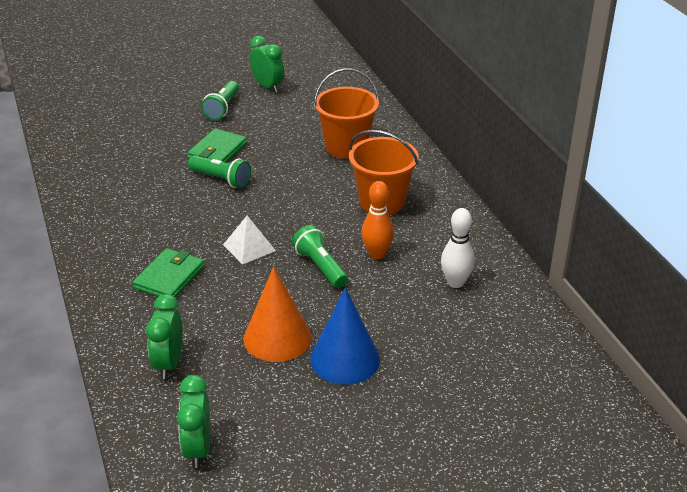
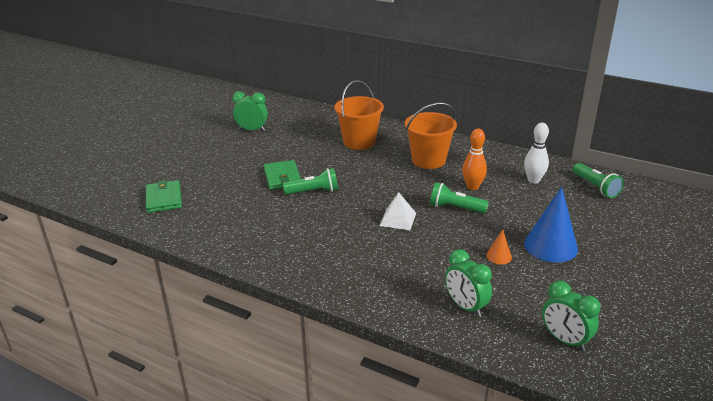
camera: 40 degrees left, 5 degrees down
(169, 277) = (379, 261): green wallet -> green wallet (164, 199)
(222, 108) = (242, 153): green flashlight -> green flashlight (595, 187)
(277, 338) = (499, 256): orange cone -> orange cone, size x0.47

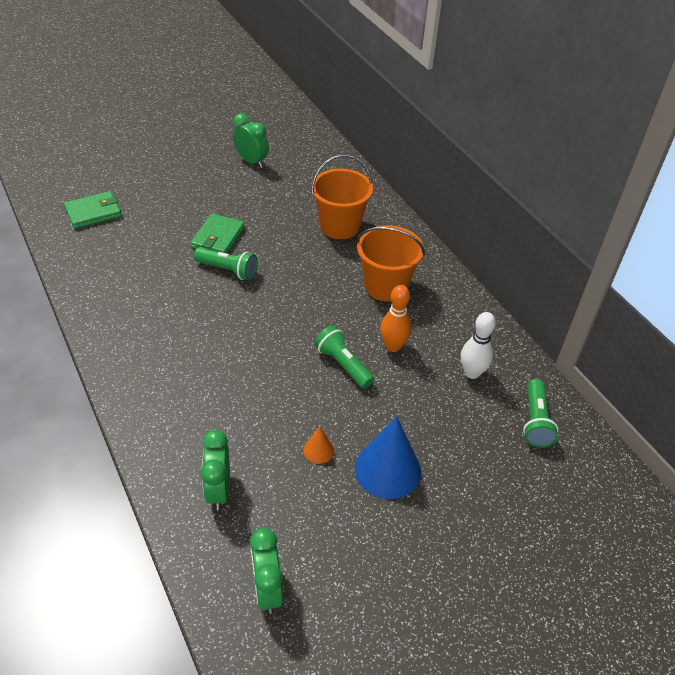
camera: 30 degrees right, 15 degrees up
(164, 199) = (93, 212): green wallet -> green wallet turned 45 degrees clockwise
(398, 219) = (270, 347): white pyramid -> none

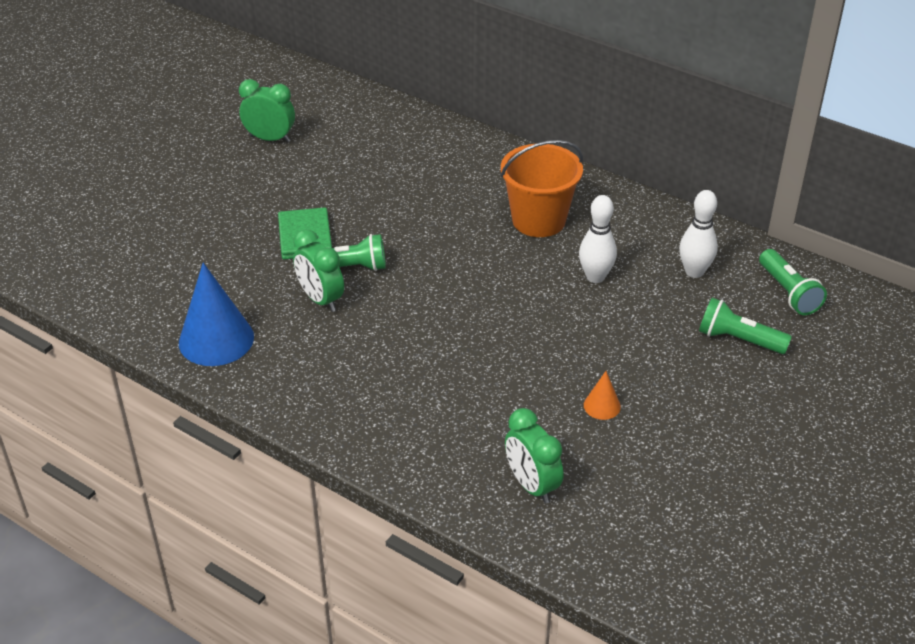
camera: 25 degrees left, 5 degrees down
(93, 212) = (122, 263): green wallet -> none
(267, 589) = (657, 549): green clock -> green clock (321, 299)
(340, 226) = (436, 175): orange bucket -> none
(343, 364) = (558, 315): green flashlight -> green flashlight (738, 339)
(387, 469) = (684, 394): blue cone -> blue cone (216, 339)
(393, 346) = (595, 277): orange bowling pin -> white bowling pin

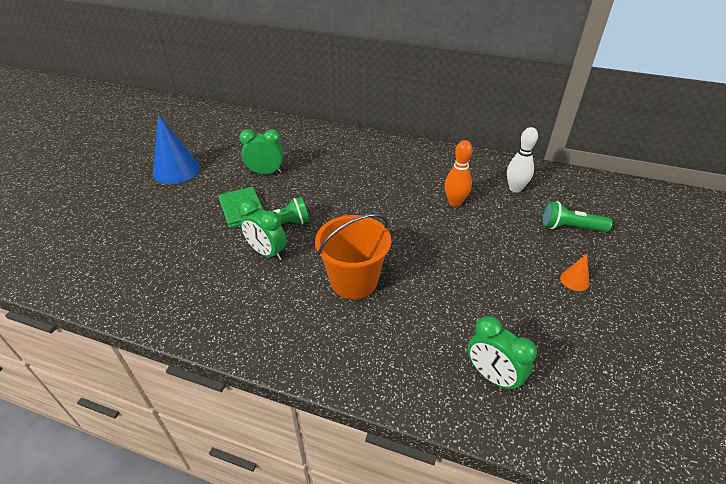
camera: 15 degrees left, 0 degrees up
(216, 339) = (190, 301): blue cone -> blue cone (176, 170)
(270, 139) = (200, 150): green clock -> green clock (265, 173)
(538, 220) = (400, 173): orange bucket -> orange bucket (354, 281)
(595, 277) = (455, 202): white bowling pin -> orange bowling pin
(602, 406) = (509, 294): orange cone -> orange cone (574, 280)
(788, 293) = (580, 191): green flashlight -> none

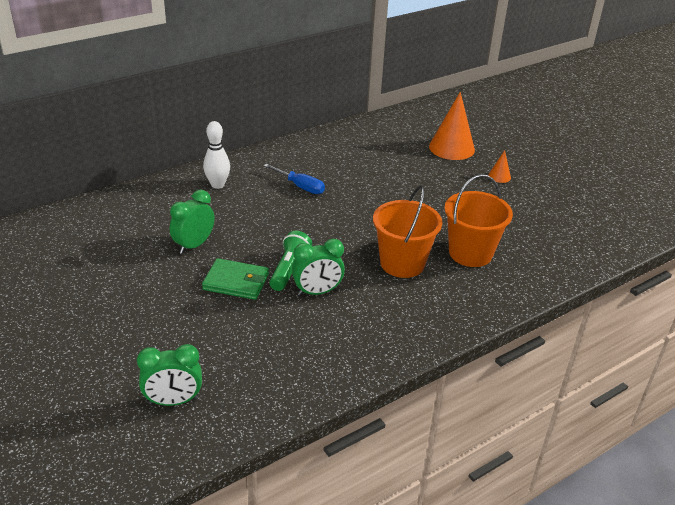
camera: 55 degrees left, 5 degrees down
(176, 170) = (104, 299): blue cone -> none
(391, 179) = (300, 186): none -> blue screwdriver
(420, 319) = (470, 253): none -> orange bucket
(455, 202) = (368, 175): orange bowling pin -> none
(492, 376) = (543, 250): green clock -> green clock (173, 401)
(515, 188) = (385, 142): white bowling pin -> white bowling pin (217, 185)
(570, 227) = (451, 148): green flashlight -> orange cone

